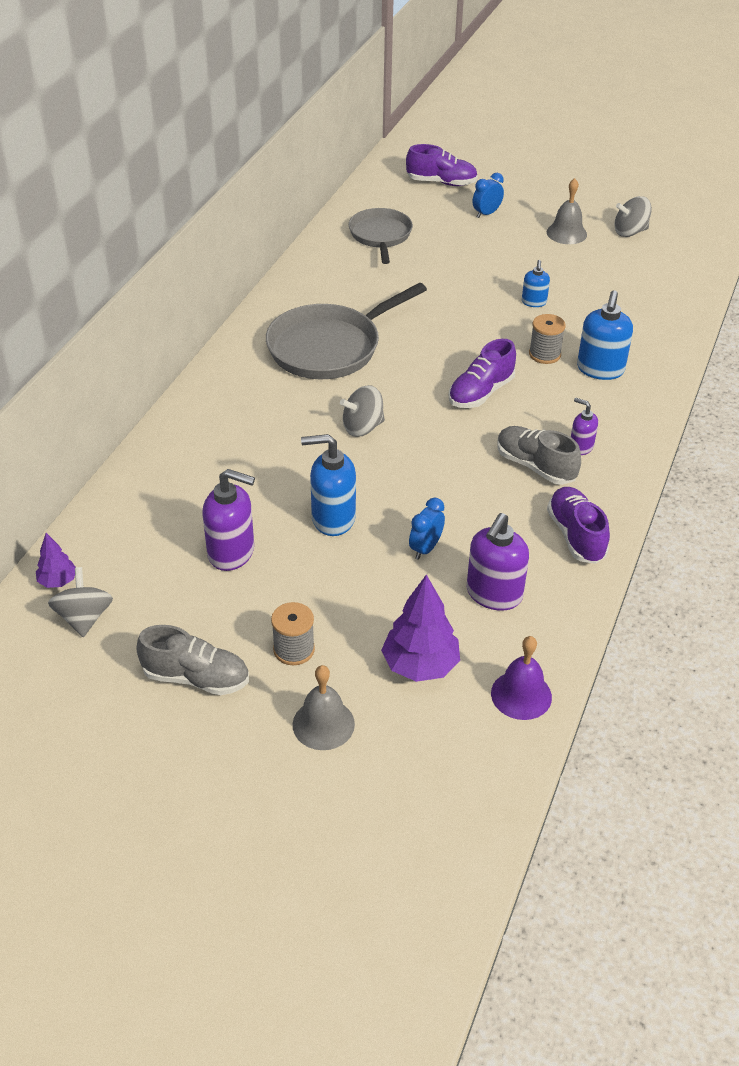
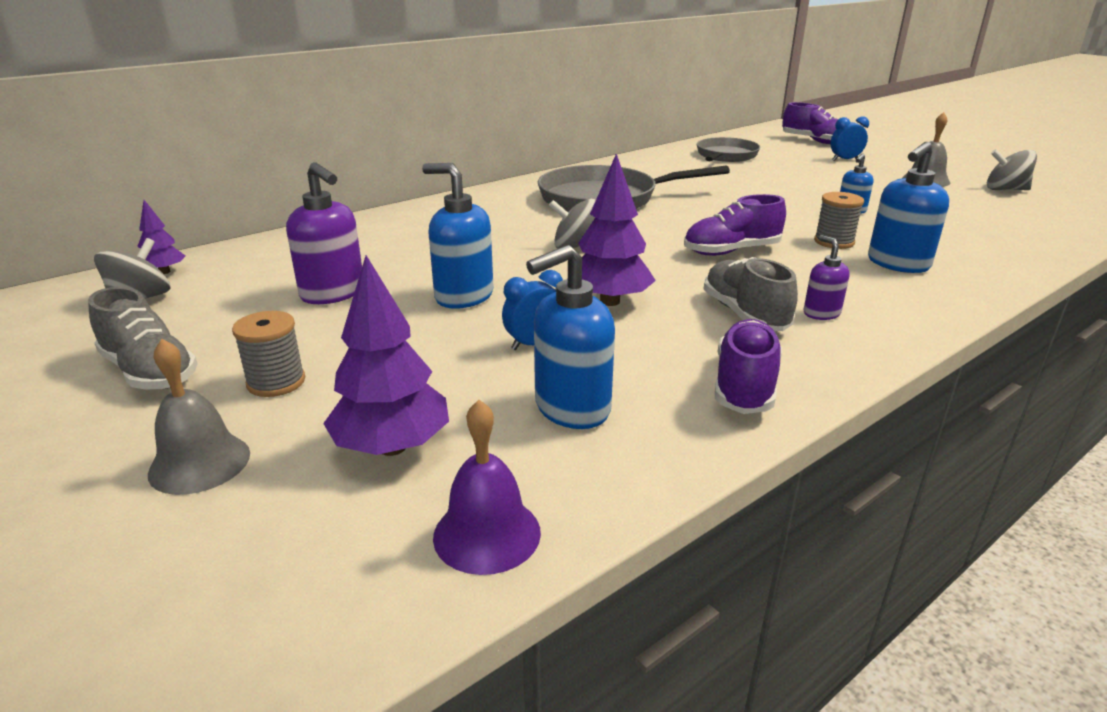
camera: 30 degrees right, 15 degrees down
(439, 485) = (609, 301): none -> purple tree
(493, 594) = (571, 408): purple soap dispenser -> blue soap dispenser

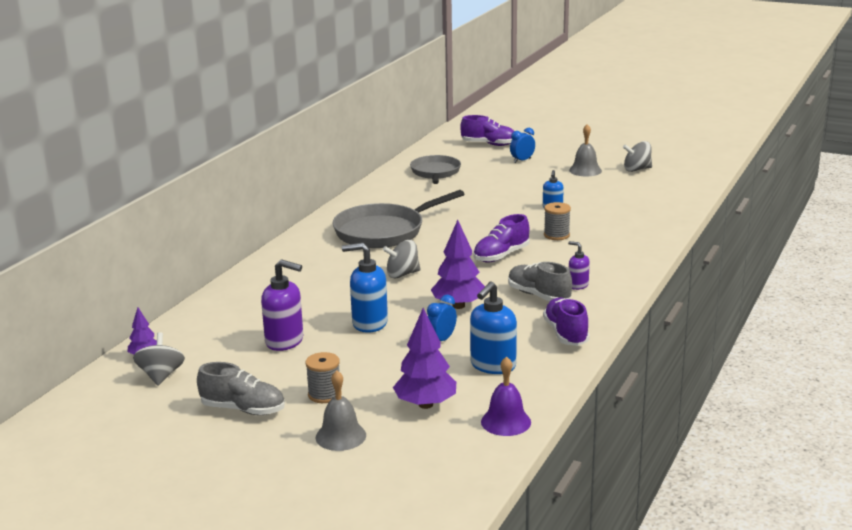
camera: 25 degrees left, 5 degrees down
(897, 264) = (600, 243): blue soap dispenser -> none

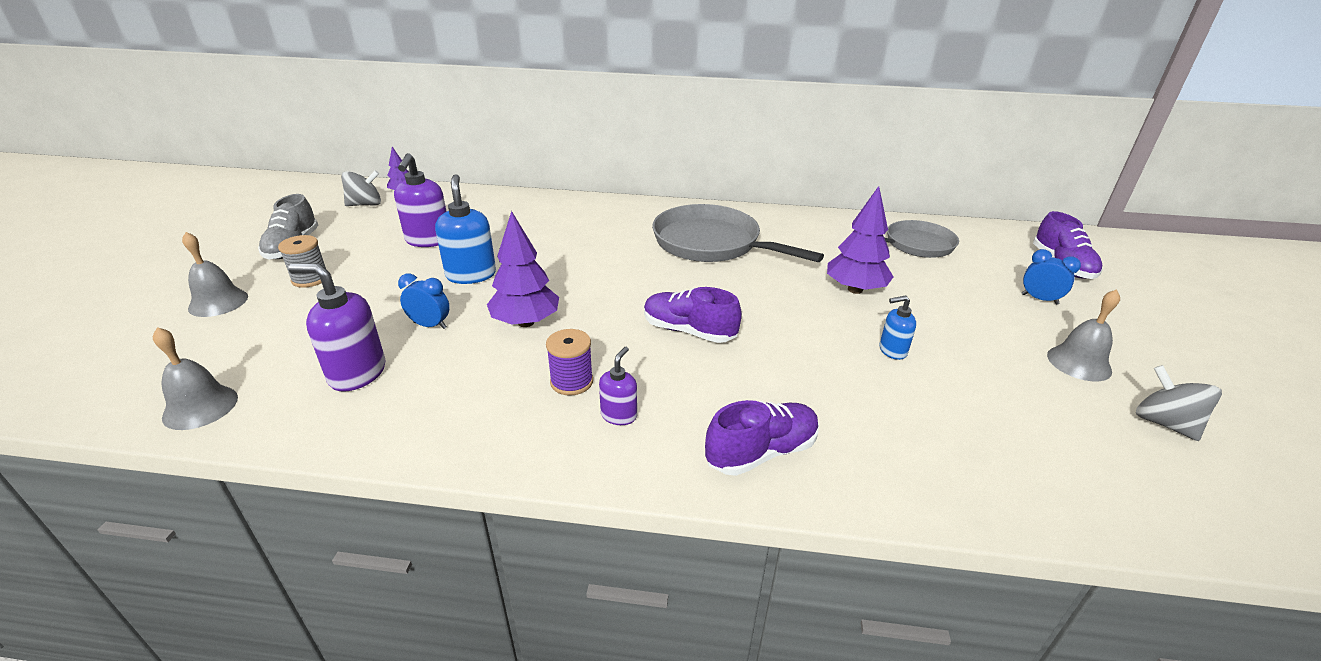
camera: 70 degrees right, 10 degrees up
(402, 274) = (601, 273): grey spinning top -> none
(425, 404) = (268, 340): purple tree -> purple tree (855, 289)
(492, 366) = (357, 373): blue soap dispenser -> purple soap dispenser
(506, 422) = (200, 407): purple bell -> grey bell
(538, 296) = (571, 382): grey shoe -> purple spool
(556, 235) = (791, 369): grey spool -> none
(566, 334) = (450, 425): purple shoe -> purple shoe (761, 452)

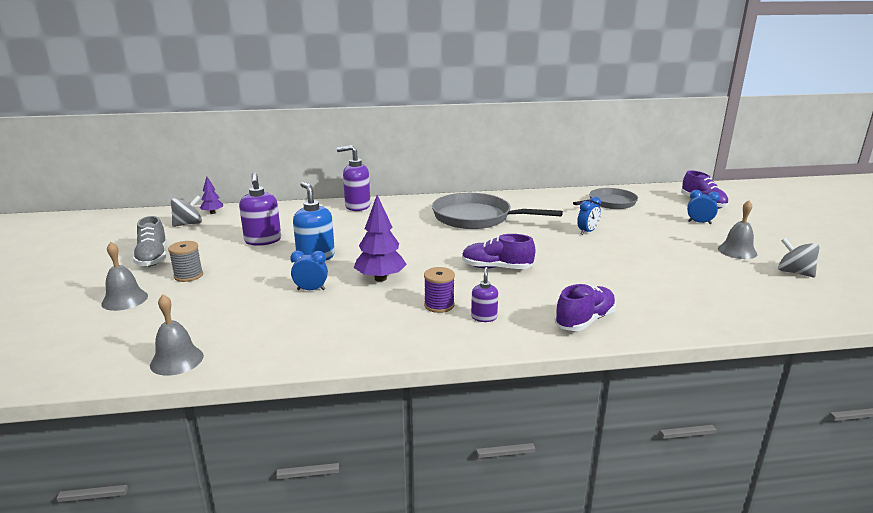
camera: 15 degrees left, 10 degrees down
(357, 373) = (281, 324): purple soap dispenser -> purple soap dispenser (357, 206)
(855, 289) = (587, 232): purple tree -> blue clock
(892, 351) = (629, 260): blue soap dispenser -> none

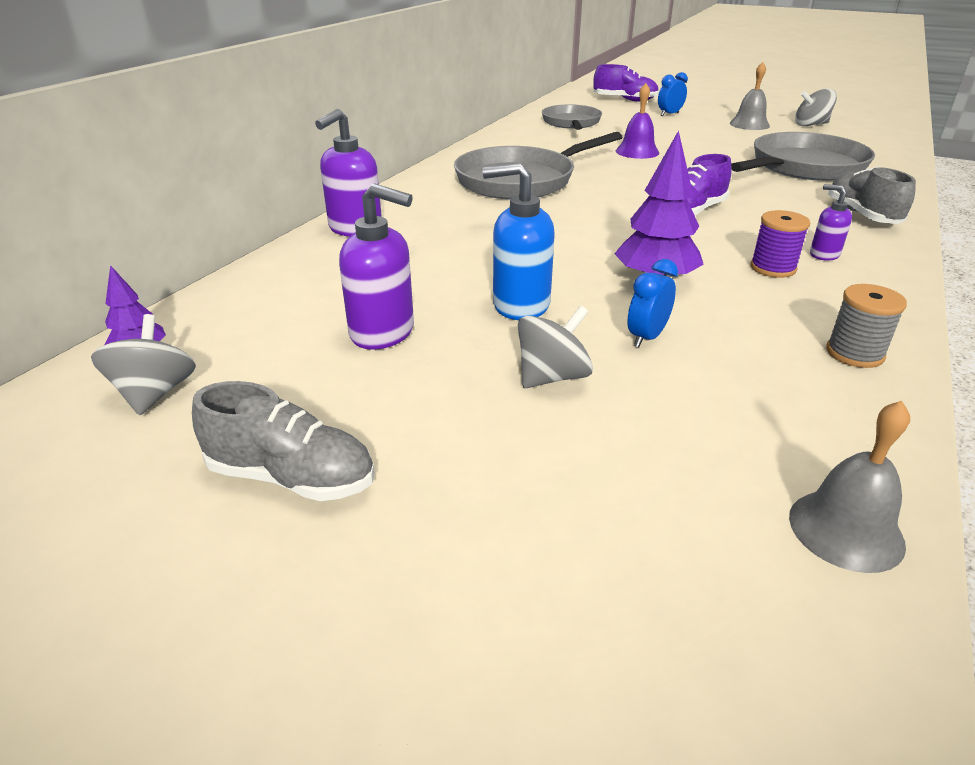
camera: 55 degrees left, 10 degrees up
(125, 300) = (495, 560): grey bell -> none
(188, 276) = (454, 445): grey spool -> grey spool (854, 353)
(254, 279) = (552, 377): none -> grey spinning top
(584, 321) = (862, 215): purple shoe -> grey shoe
(587, 232) = (637, 151): blue clock -> purple bell
(661, 286) = (803, 167): none -> grey pan

